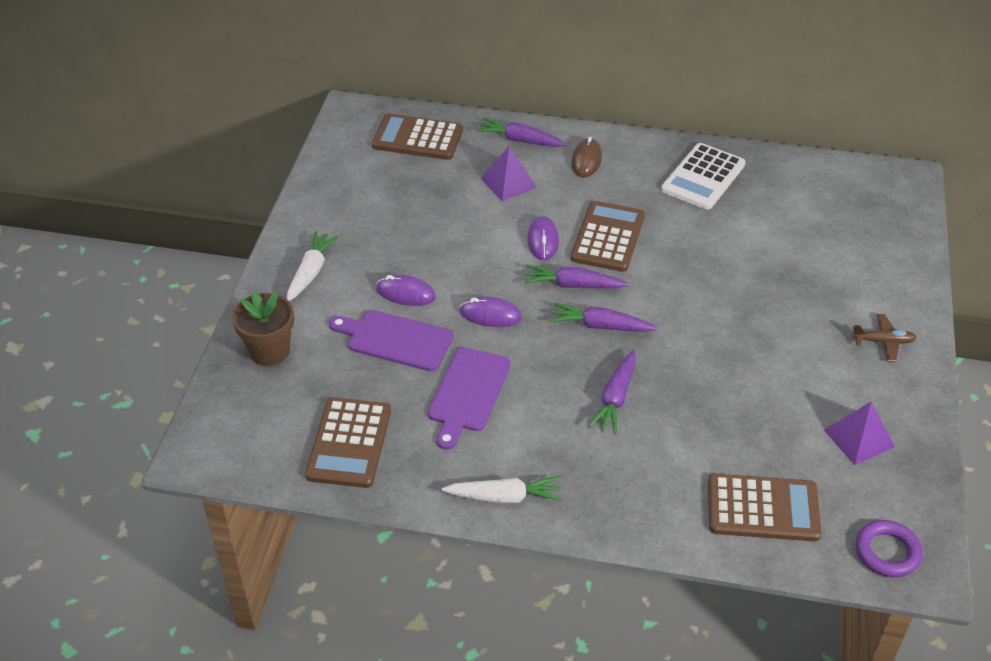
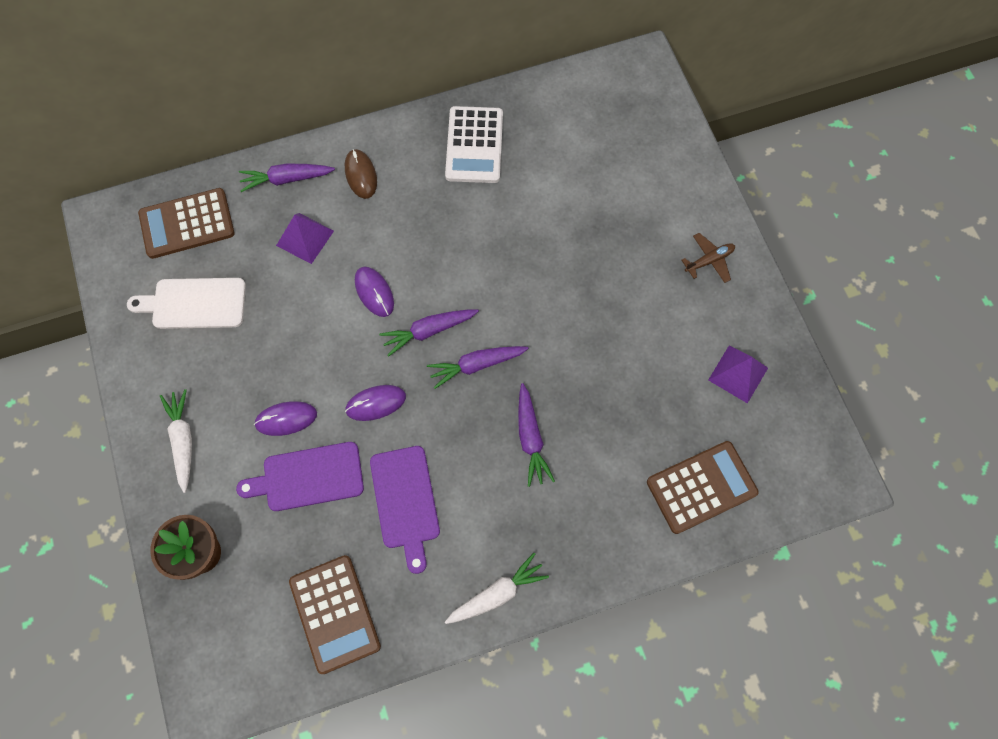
camera: 30 degrees left, 25 degrees up
(386, 189) = (194, 303): none -> white cutting board
(608, 237) = (429, 259): brown calculator -> none
(887, 552) = (810, 476): purple ring -> none

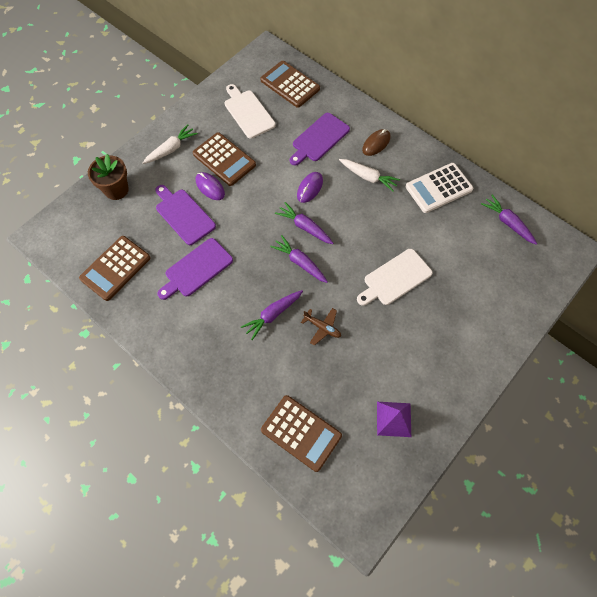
camera: 60 degrees right, 5 degrees down
(253, 377) = (224, 159): none -> brown calculator
(286, 179) = (347, 112): purple carrot -> purple carrot (507, 223)
(305, 238) = (319, 139): purple pyramid -> purple cutting board
(376, 403) = (245, 224): purple mouse -> none
(497, 593) = (168, 345): white carrot -> white carrot (368, 177)
(566, 268) = (395, 278): none -> white cutting board
(709, 260) = (461, 361): brown plane -> brown plane (322, 327)

